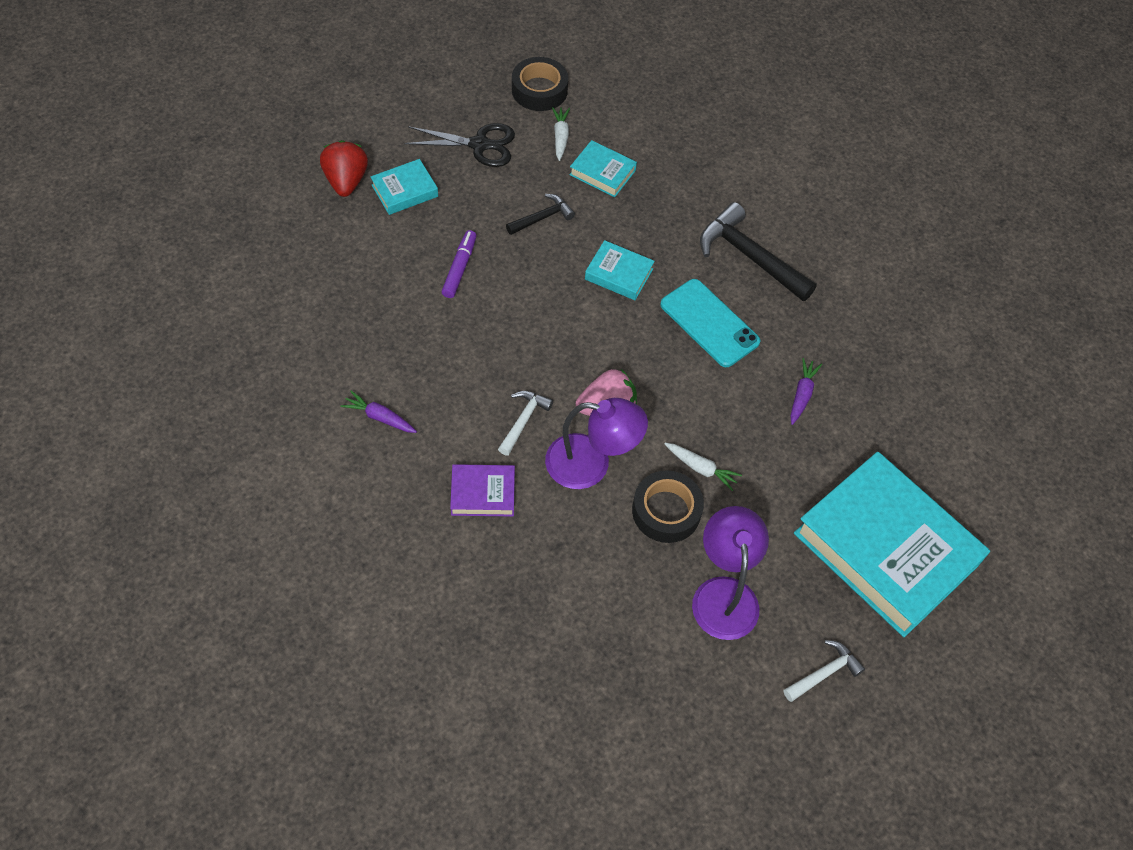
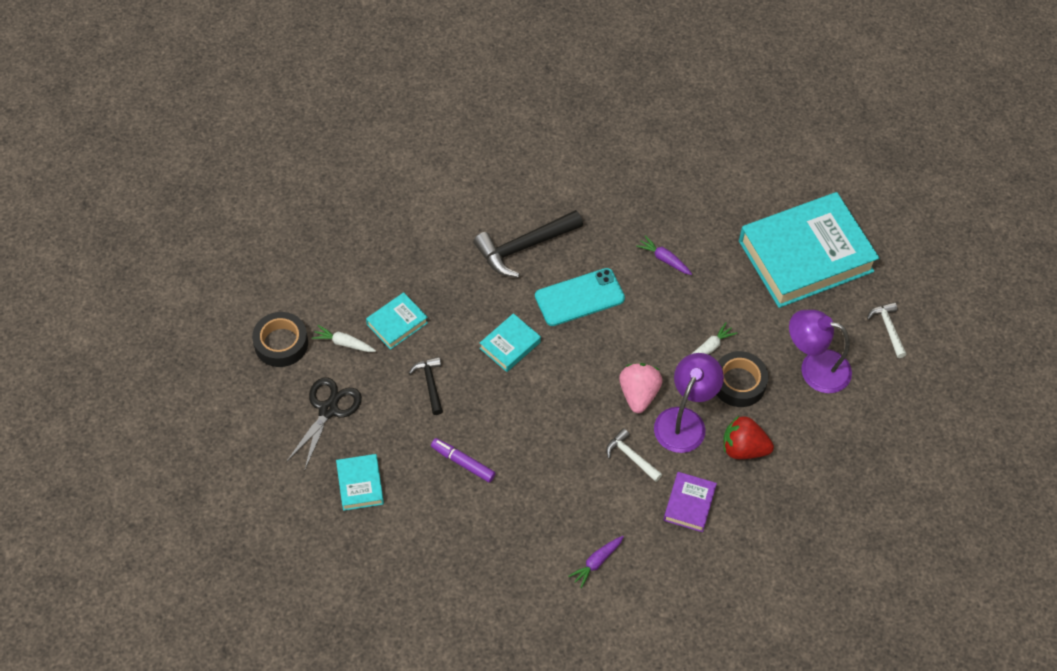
camera: 70 degrees left, 0 degrees up
(346, 181) = (330, 530): red strawberry -> red strawberry (743, 448)

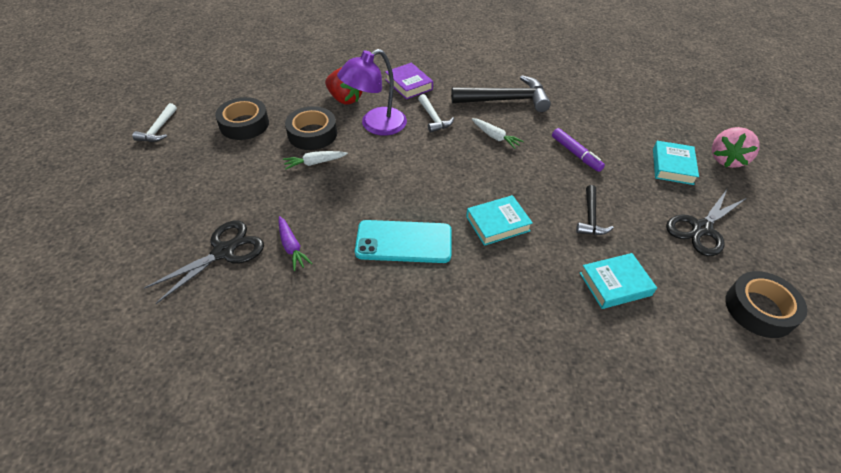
camera: 155 degrees left, 10 degrees down
(344, 343) = (681, 284): white carrot -> white carrot (495, 137)
(524, 247) = (435, 316): black hammer -> black hammer (505, 100)
(597, 562) = (493, 77): purple carrot -> none
(638, 394) = (400, 152): pink strawberry -> pink strawberry (726, 159)
(689, 504) = (409, 84): purple book -> purple book turned 75 degrees counterclockwise
(712, 236) = (223, 252): none -> black scissors
(805, 256) = (157, 202): turquoise book -> none
(814, 368) = (244, 124): purple lamp -> black tape

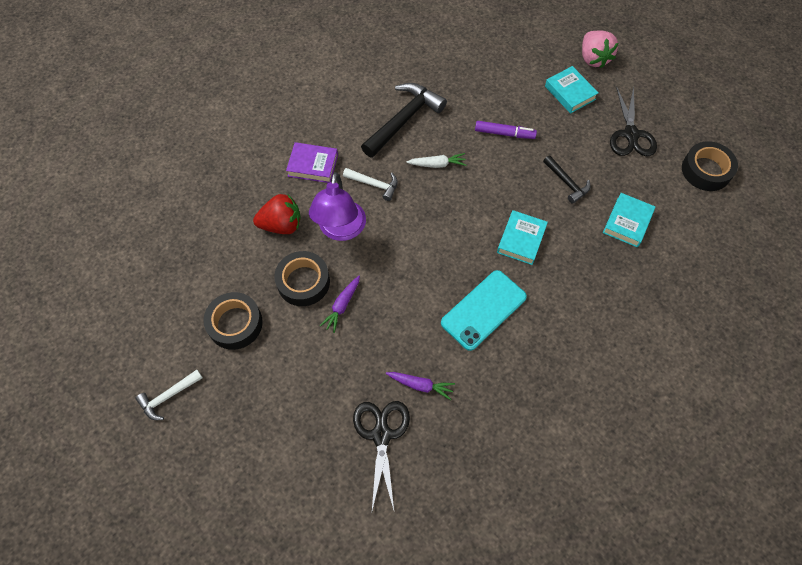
camera: 45 degrees left, 15 degrees up
(158, 129) = (168, 396): white hammer -> white hammer turned 90 degrees clockwise
(315, 163) = (342, 305): white carrot -> purple carrot

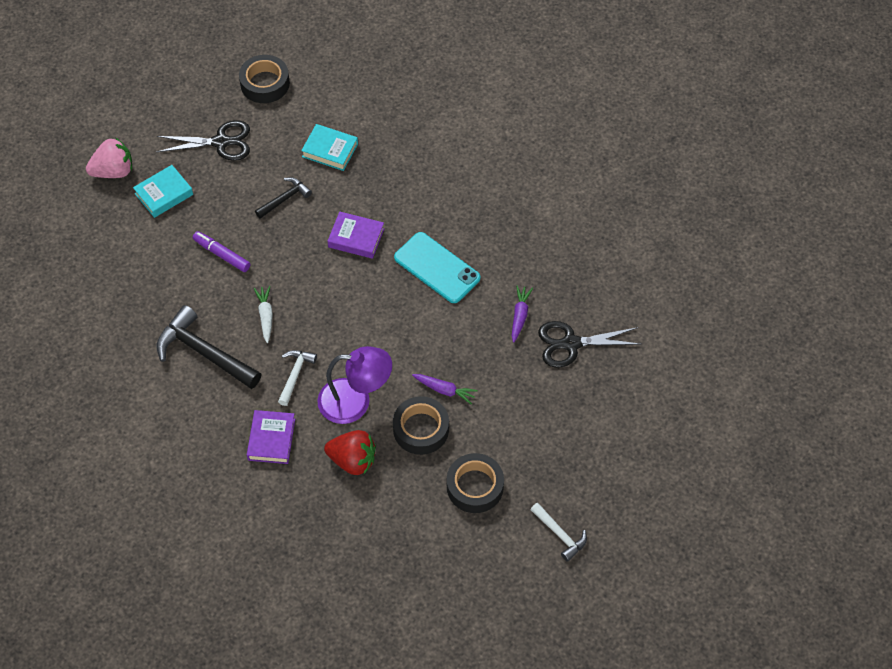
camera: 95 degrees left, 5 degrees down
(281, 225) = (353, 460): red strawberry -> red strawberry turned 120 degrees clockwise
(504, 133) = (222, 254): purple marker -> purple marker turned 60 degrees counterclockwise
(521, 240) = (356, 238): turquoise book -> purple book

